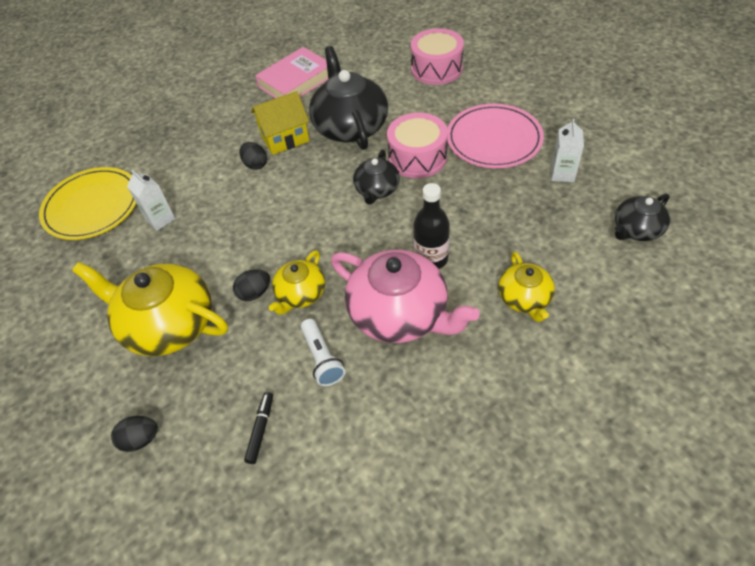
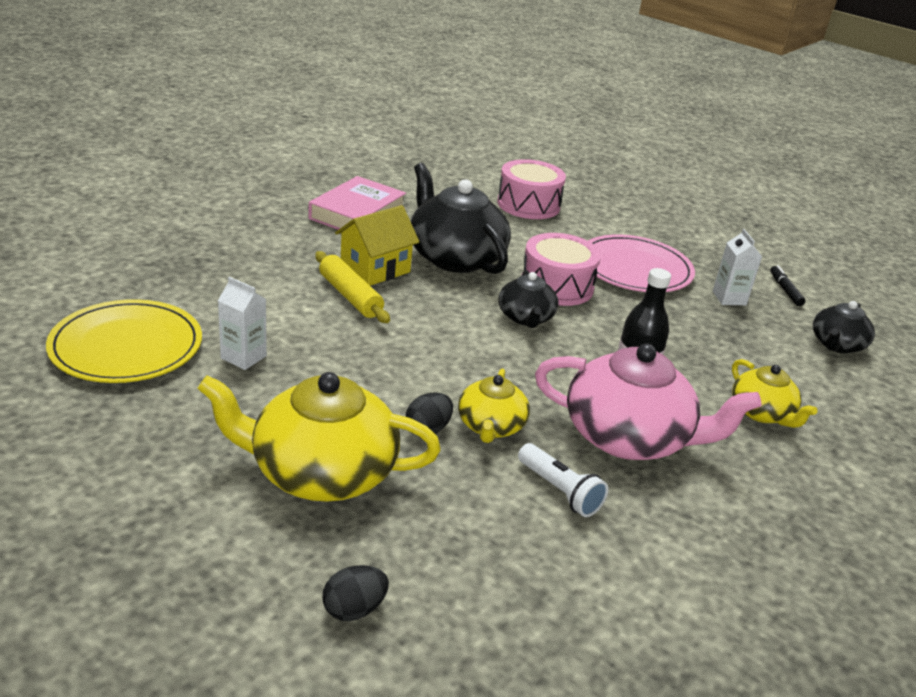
camera: 25 degrees left, 20 degrees down
(255, 164) = (350, 296): black egg -> yellow rolling pin
(261, 429) = (523, 576): black marker -> black marker (785, 290)

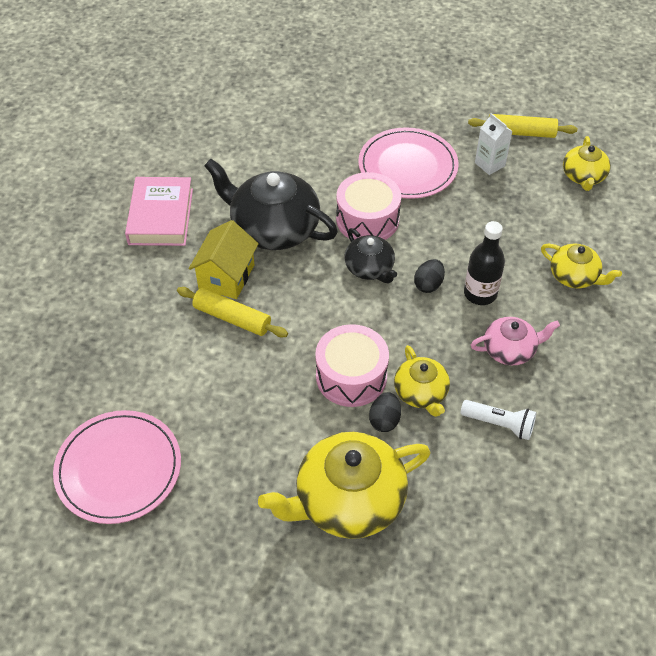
camera: 25 degrees left, 20 degrees up
(126, 346) = (118, 469): yellow plate -> pink plate
(243, 357) = (210, 428): white carton -> none
(354, 609) = (450, 593): black egg -> black egg (428, 284)
(528, 205) = (282, 129): pink drum -> pink drum (351, 376)
(629, 437) = (510, 350): pink teapot -> pink teapot, size x0.55
(785, 290) = (520, 133): black marker -> yellow rolling pin
(837, 345) = (583, 176): black teapot -> yellow teapot

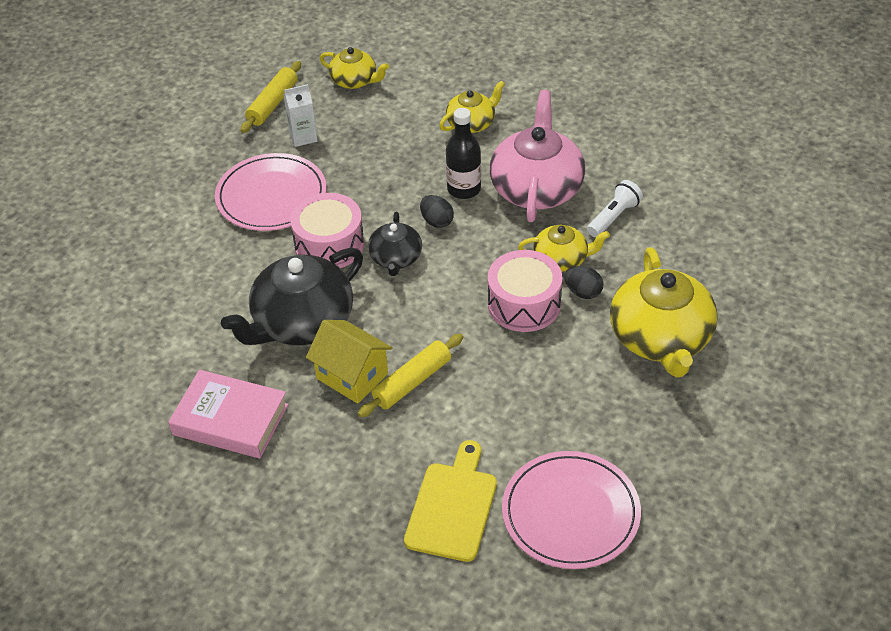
camera: 70 degrees left, 5 degrees down
(107, 381) = (453, 507): none -> yellow cutting board
(370, 268) = (396, 258): black teapot -> black teapot turned 105 degrees clockwise
(510, 350) = (536, 188): pink teapot -> pink teapot, size x1.83

